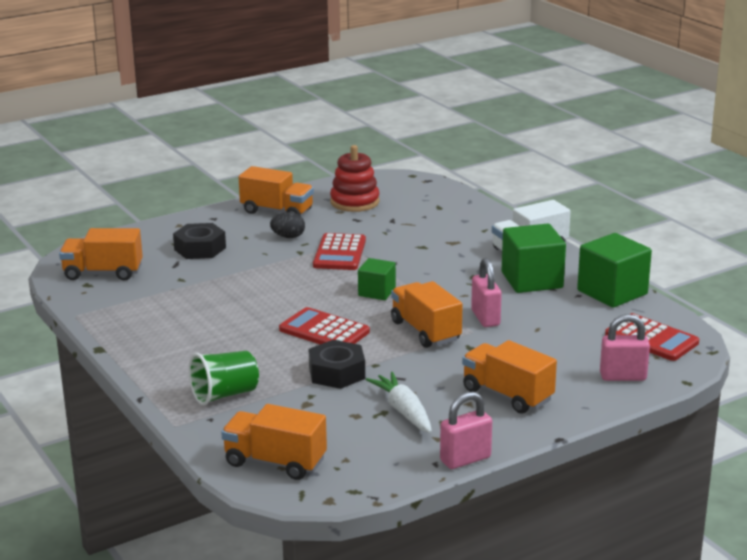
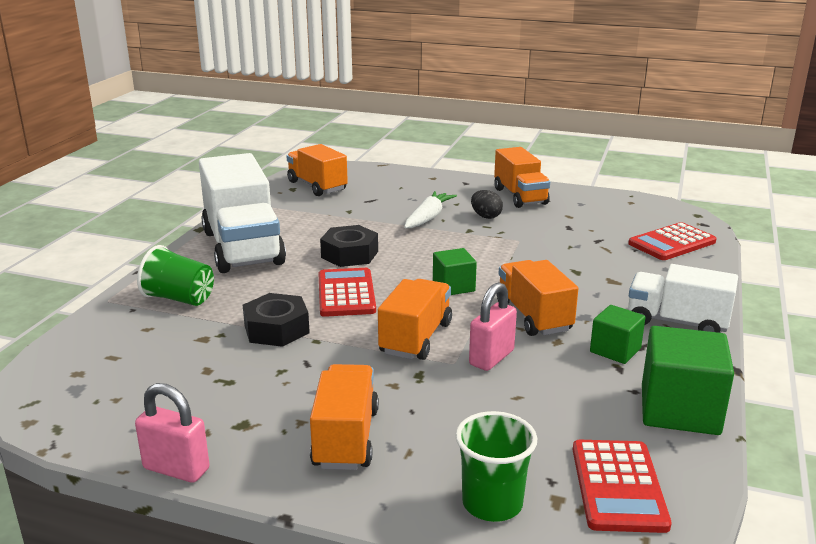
camera: 50 degrees right, 0 degrees up
(173, 343) = (242, 247): none -> white truck
(200, 249) = (408, 197): black nut -> black nut (349, 254)
(275, 462) = (80, 366): orange truck -> orange truck (533, 316)
(339, 253) = (496, 244): red calculator -> red calculator (672, 243)
(354, 202) = (597, 214): red stacking toy -> none
(403, 411) = (242, 391): white carrot -> white carrot (428, 218)
(532, 280) = (615, 350): green cube -> green cube, size x0.59
(623, 377) = (492, 503): pink padlock -> green cup

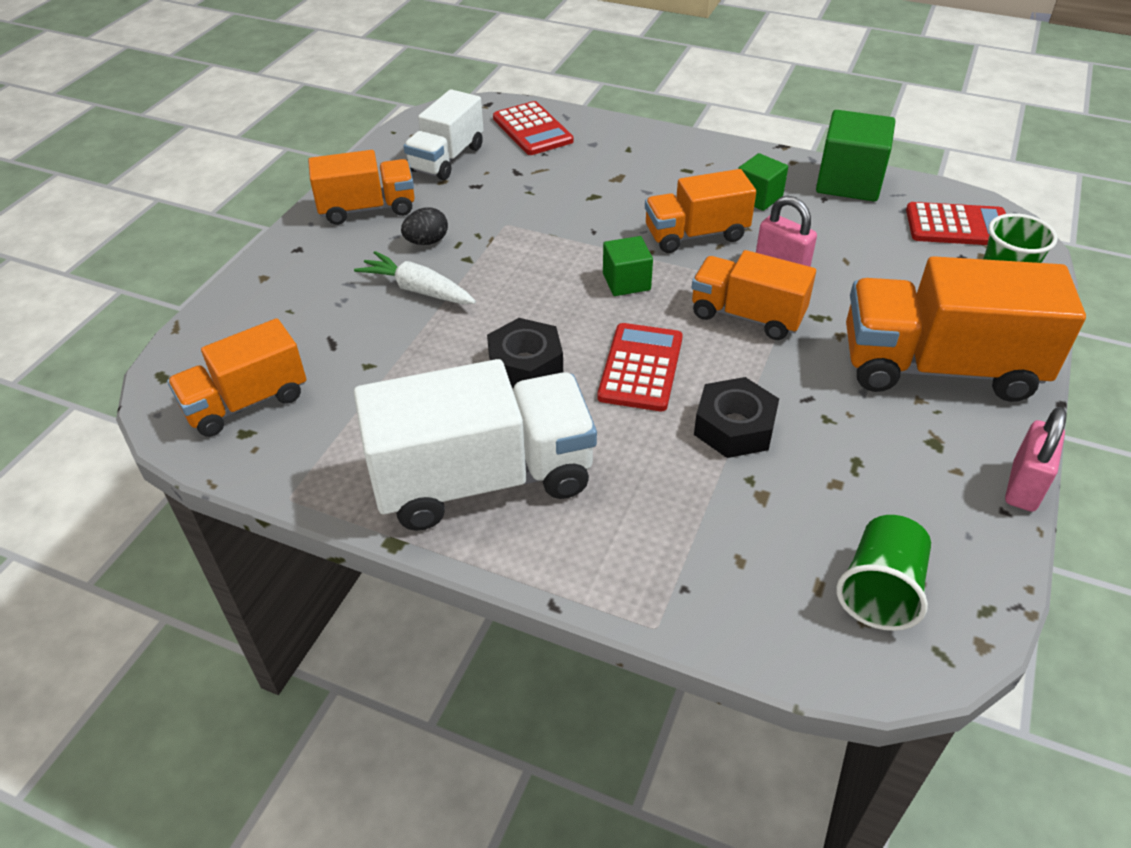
camera: 85 degrees left, 20 degrees up
(179, 299) = (652, 535): green cup -> green cup (880, 590)
(346, 293) = (641, 368): red calculator -> red calculator turned 105 degrees clockwise
(346, 438) = (938, 367): orange truck -> orange truck, size x1.65
(677, 322) = (704, 157): white truck -> white truck (447, 159)

